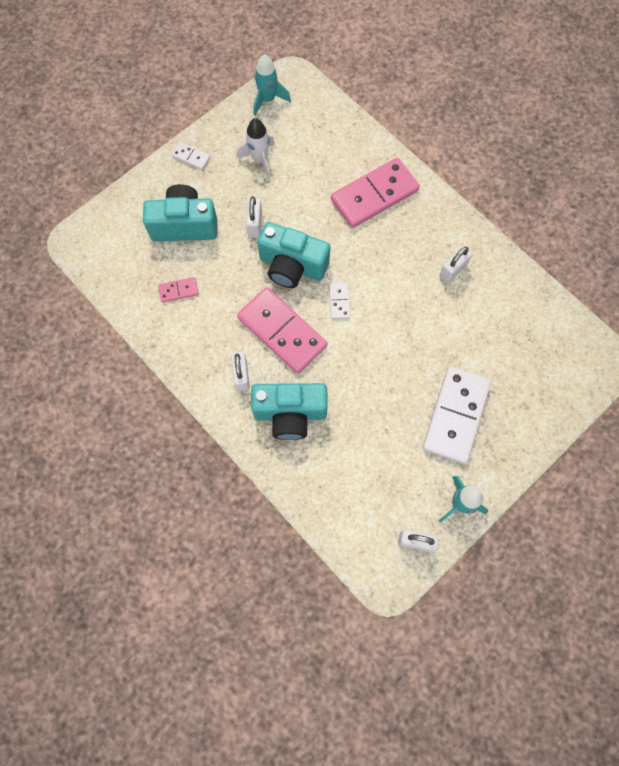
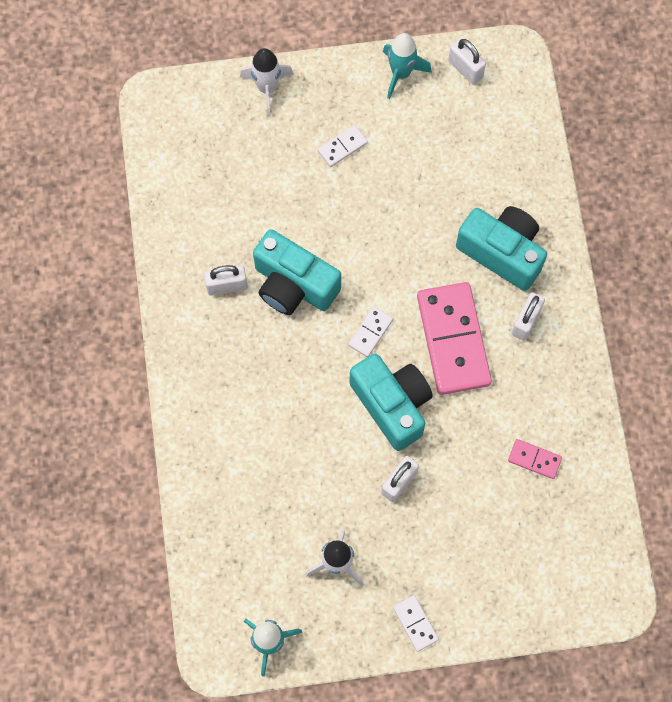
camera: 145 degrees left, 0 degrees up
(184, 225) = (479, 536): turquoise camera -> turquoise camera (293, 285)
(374, 195) = (240, 427): pink domino -> none
(456, 416) = (342, 147): white domino -> white domino, size x0.44
(542, 423) = (267, 88): none -> white rocket

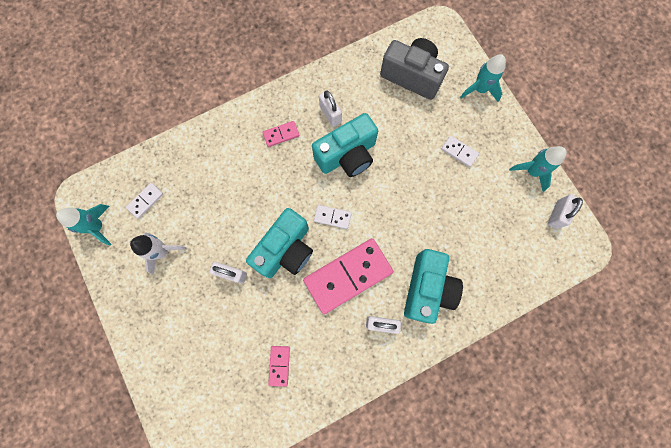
camera: 70 degrees right, 5 degrees up
(214, 163) = (412, 76): none -> grey camera
(230, 359) = (281, 134): none -> pink domino
(267, 88) = (479, 89): white rocket -> turquoise rocket
(293, 285) = (347, 155): turquoise camera -> turquoise camera turned 135 degrees counterclockwise
(415, 623) = (135, 319): white domino -> white domino (145, 201)

